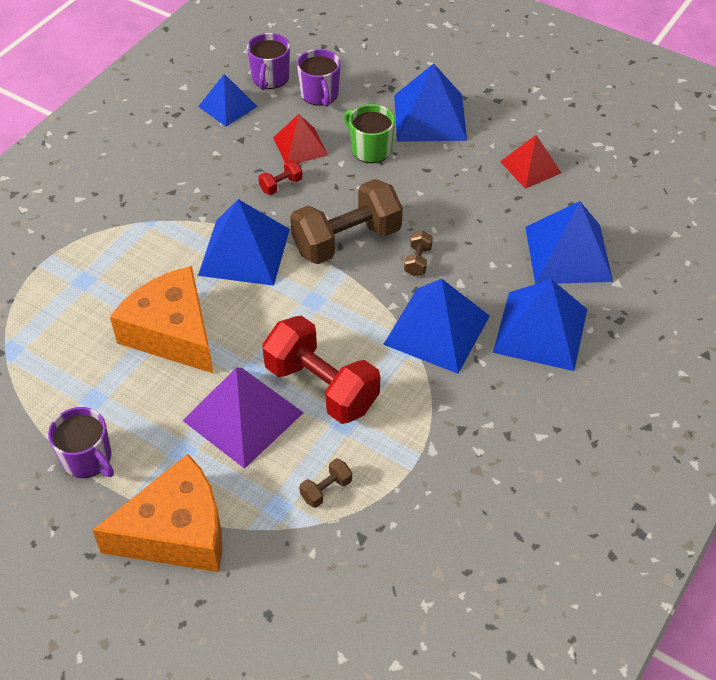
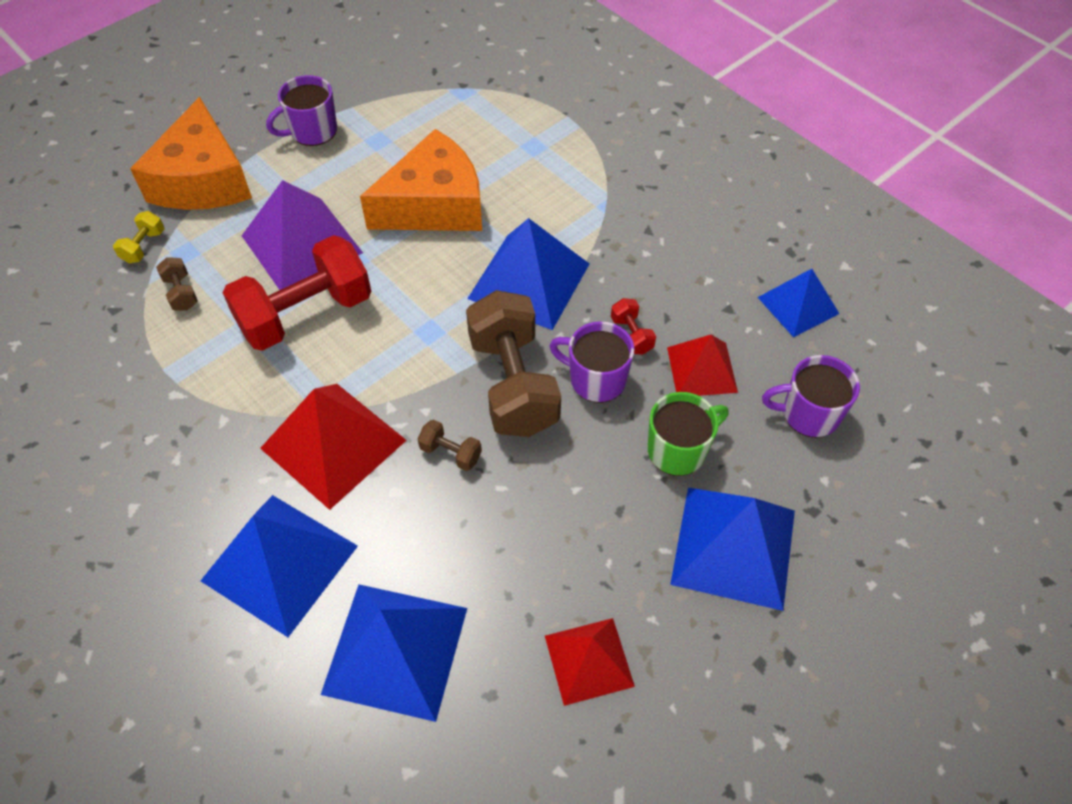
camera: 105 degrees right, 5 degrees up
(270, 78) = (853, 362): purple mug -> purple mug (596, 379)
(279, 547) = (143, 246): none -> yellow dumbbell
(436, 330) = (333, 444): blue pyramid -> red pyramid

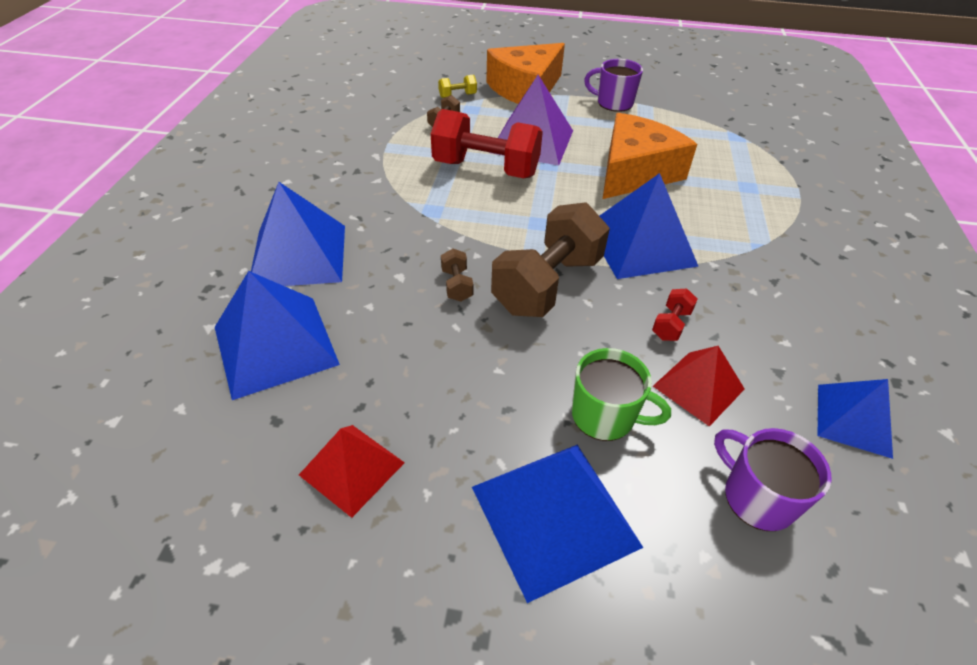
camera: 50 degrees right, 10 degrees down
(333, 444) = (407, 229): red pyramid -> none
(434, 205) = (635, 172): orange cheese -> orange cheese turned 75 degrees counterclockwise
(596, 379) = (606, 326): purple mug -> none

